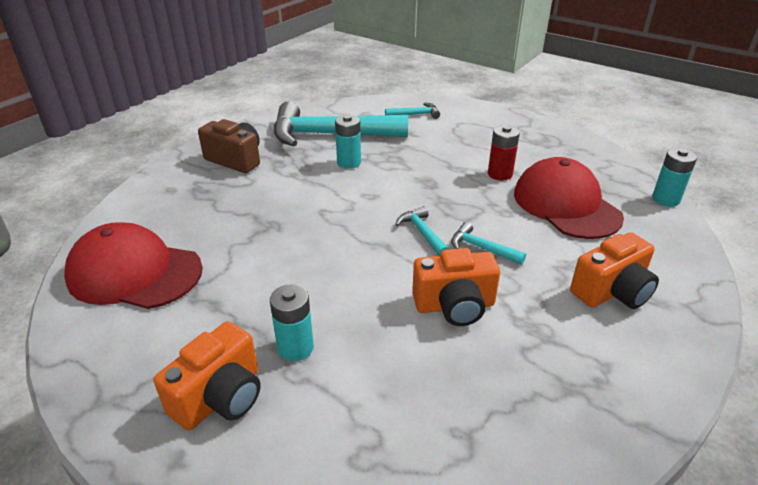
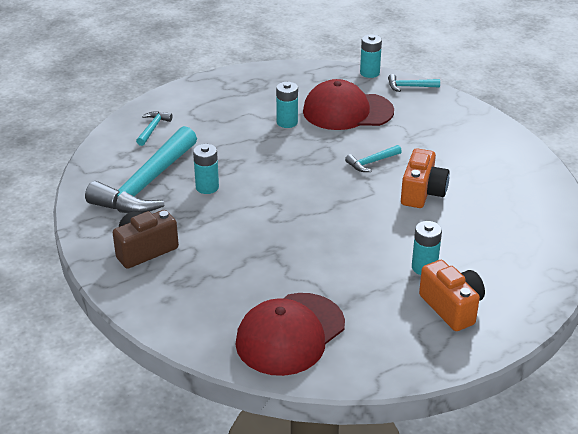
camera: 65 degrees left, 0 degrees up
(422, 233) = (336, 181): turquoise hammer -> turquoise hammer (409, 87)
(500, 174) = (287, 122): red battery -> turquoise battery
(612, 291) = (444, 132): orange camera -> none

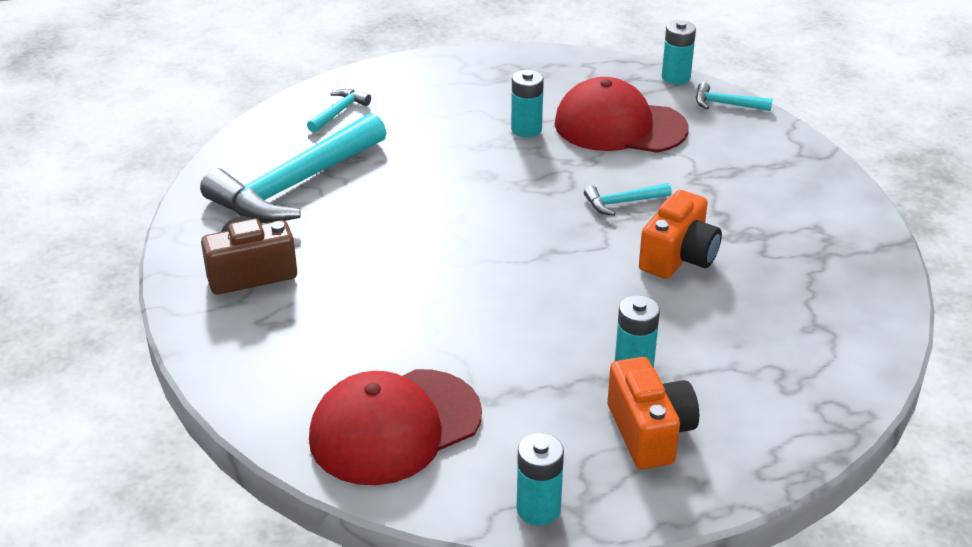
camera: 15 degrees right, 0 degrees up
(207, 187) = (375, 202): turquoise battery -> turquoise battery (538, 509)

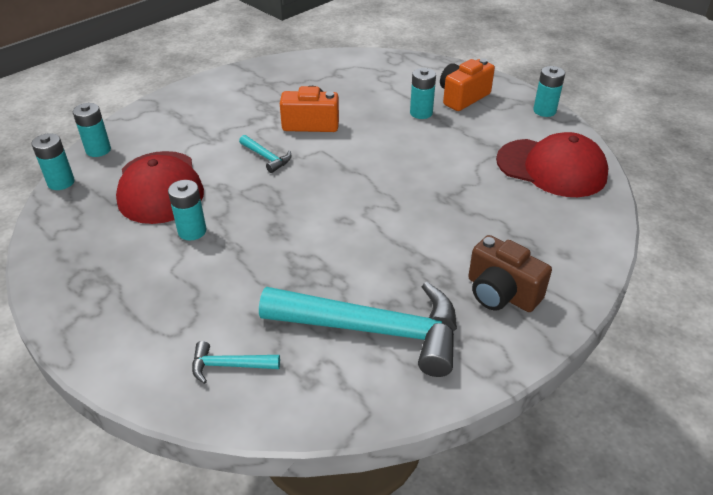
camera: 120 degrees left, 5 degrees up
(726, 104) = (98, 150): turquoise hammer -> turquoise battery

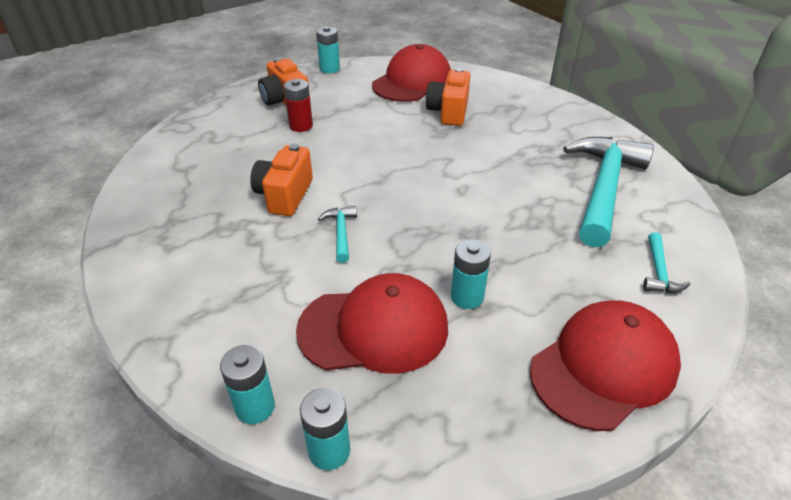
camera: 80 degrees left, 0 degrees up
(109, 313) = (604, 367): none -> red cap
(267, 158) = (341, 233): turquoise hammer -> turquoise hammer turned 60 degrees counterclockwise
(421, 113) = (301, 126): turquoise battery -> red battery
(493, 200) = (448, 112): none -> orange camera
(501, 293) = (558, 127): brown camera -> none

